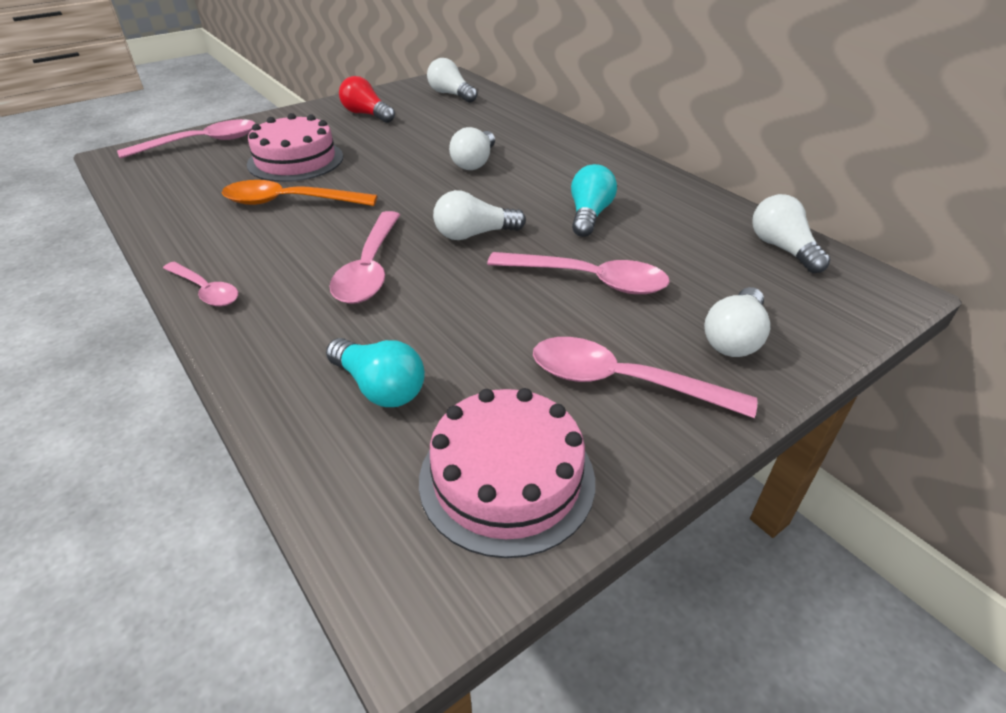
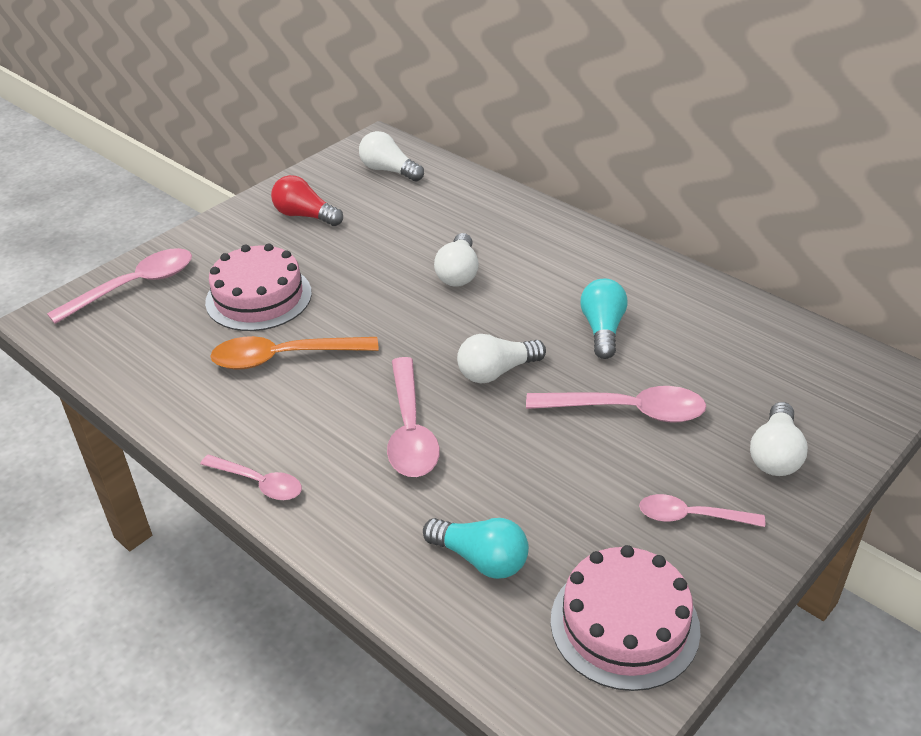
camera: 10 degrees left, 0 degrees up
(623, 382) = (692, 516): pink spoon -> pink spoon, size x0.63
(782, 248) = (797, 344): white light bulb -> none

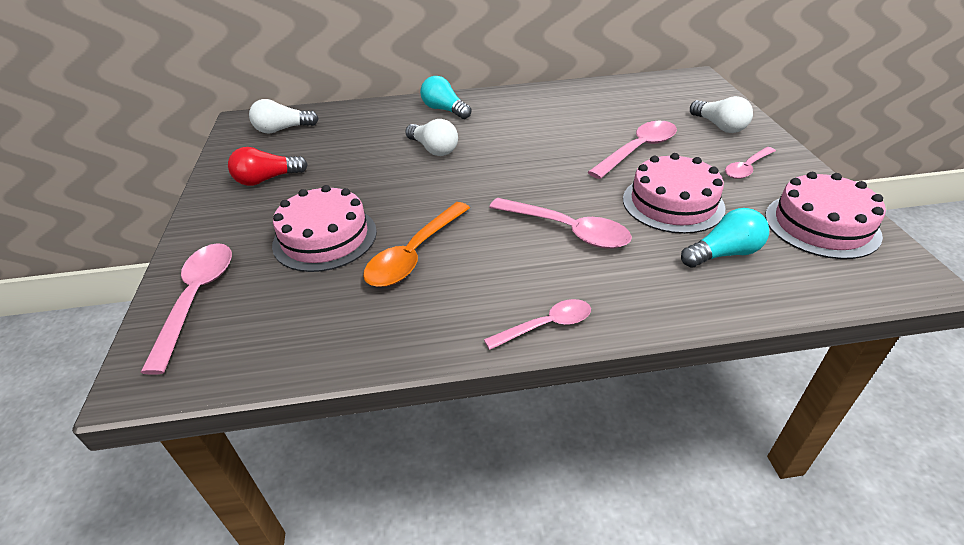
camera: 50 degrees left, 0 degrees up
(496, 372) = (549, 175): white light bulb -> none
(540, 484) = (673, 203): none -> pink cake
(602, 329) = (557, 128): turquoise light bulb -> turquoise light bulb (444, 110)

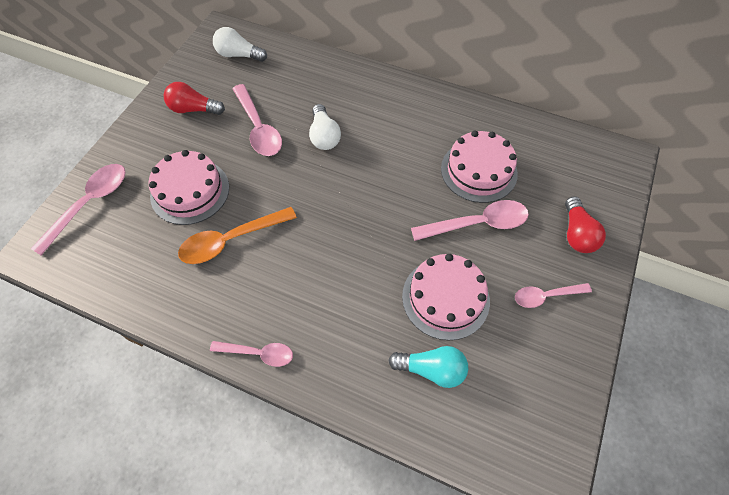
camera: 30 degrees right, 20 degrees up
(444, 110) = (369, 91): turquoise light bulb -> none
(566, 230) = (344, 278): pink spoon -> pink spoon (258, 128)
(719, 126) = (576, 234): white light bulb -> red light bulb
(821, 225) = (537, 391): pink cake -> pink cake (479, 171)

